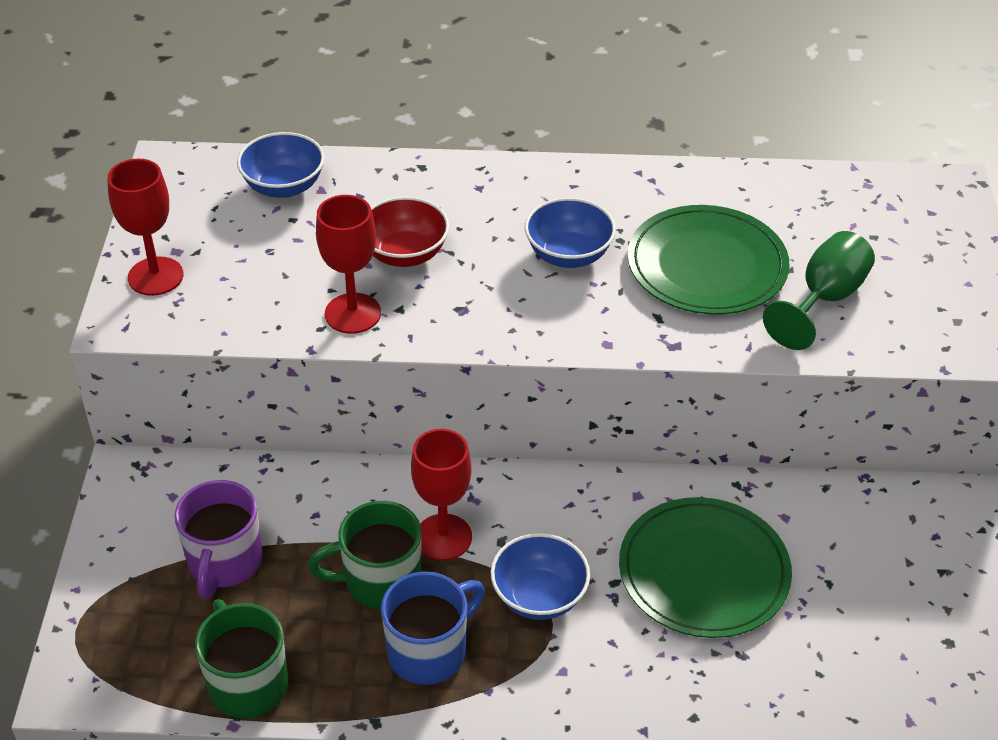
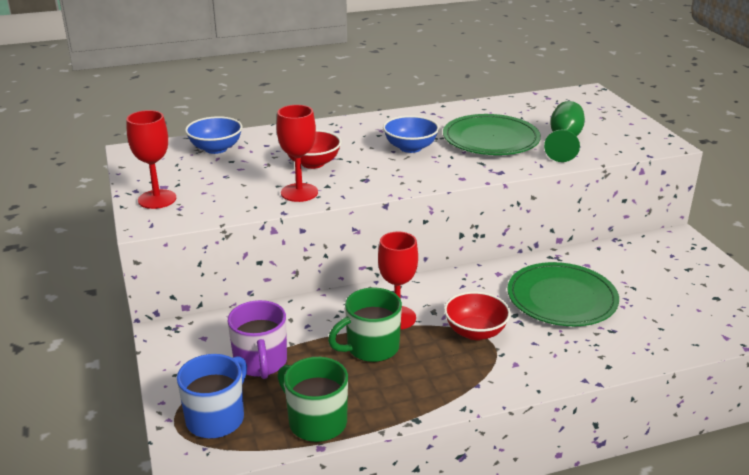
camera: 20 degrees left, 15 degrees down
(429, 651) = (426, 375): blue mug -> blue mug (216, 418)
(539, 596) = (475, 332): blue bowl -> red bowl

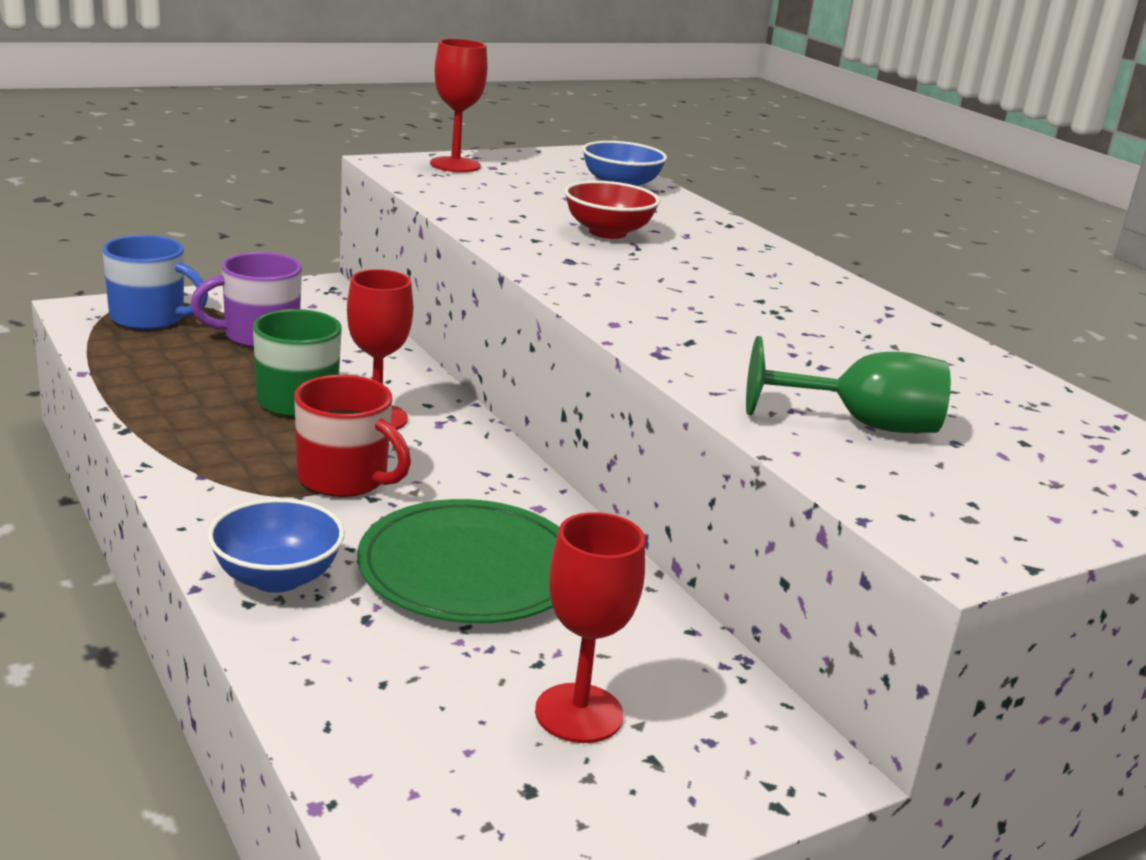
camera: 75 degrees right, 5 degrees down
(299, 192) = (505, 225): red goblet -> red goblet (579, 713)
(316, 422) = (133, 369): green mug -> none
(410, 148) = (713, 291): blue bowl -> blue bowl (277, 578)
(475, 332) = (345, 479): red bowl -> red mug
(491, 139) = (807, 355): green plate -> none

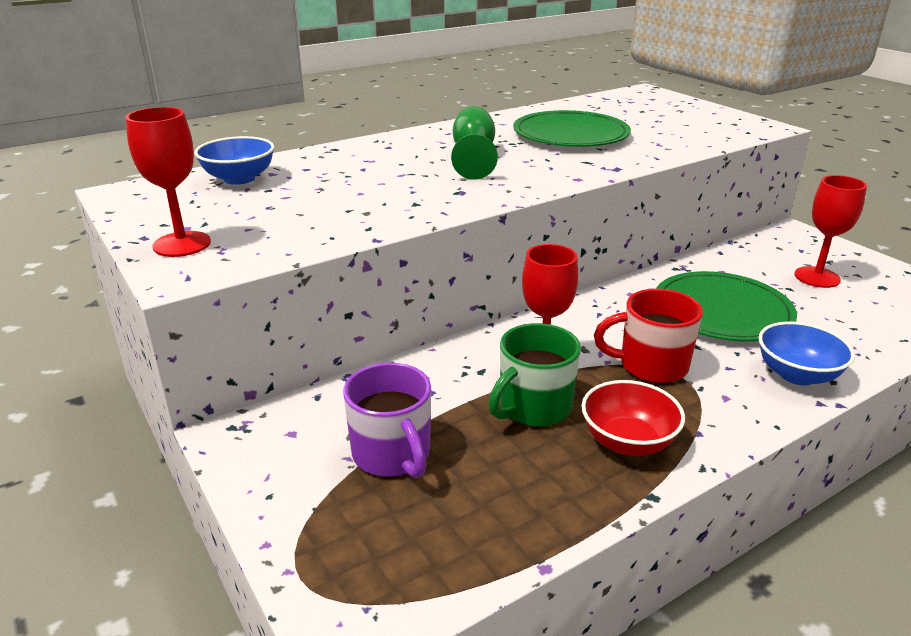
camera: 90 degrees left, 5 degrees up
(150, 318) = (364, 553): blue mug -> none
(345, 479) = (651, 366): red mug -> red mug turned 120 degrees counterclockwise
(607, 232) = (380, 182): red bowl -> red bowl (627, 442)
(831, 354) = (570, 134): none -> green plate
(862, 424) = (660, 133): green goblet -> green goblet (473, 156)

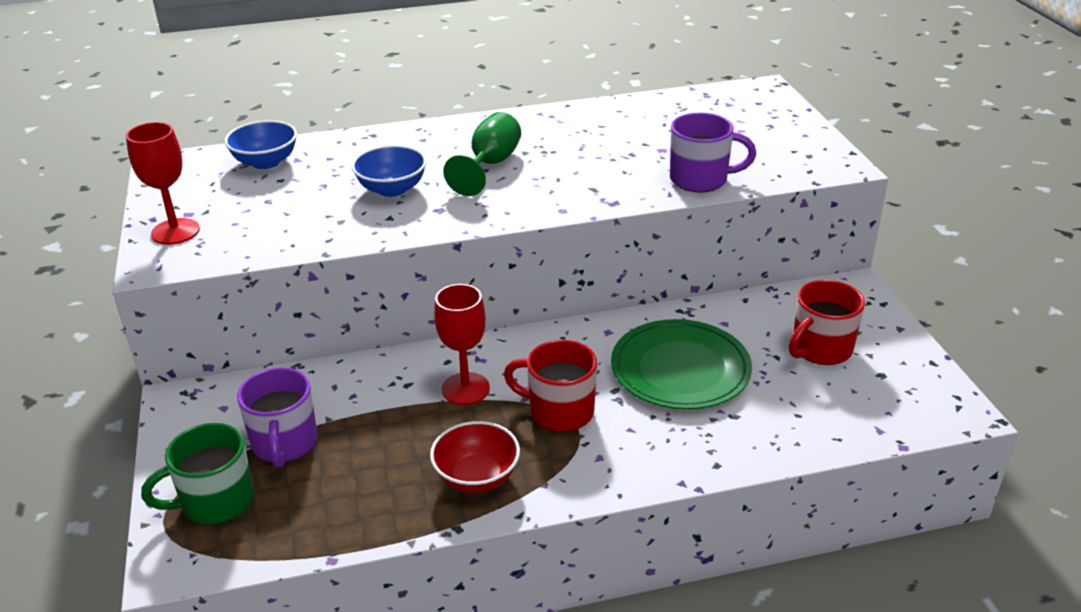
camera: 20 degrees right, 5 degrees up
(533, 408) = (424, 429): green mug -> green mug (216, 502)
(570, 134) = (613, 147): green plate -> none
(670, 146) = (700, 180): none -> purple mug
(797, 375) = (688, 451): blue bowl -> blue bowl (392, 189)
(817, 277) = (820, 349): red goblet -> red mug

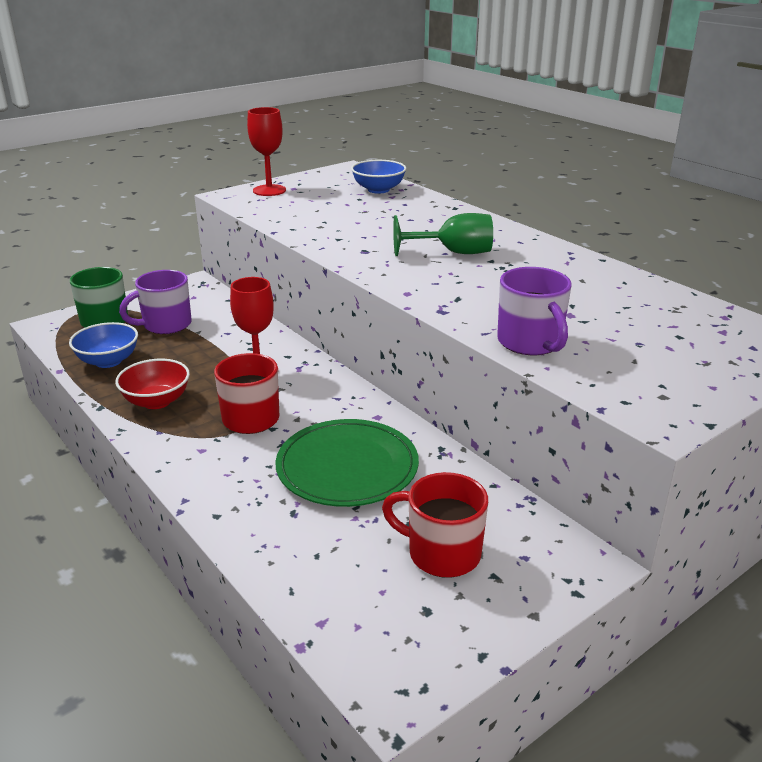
camera: 65 degrees right, 5 degrees down
(392, 189) = (379, 230): blue bowl -> blue bowl (108, 361)

